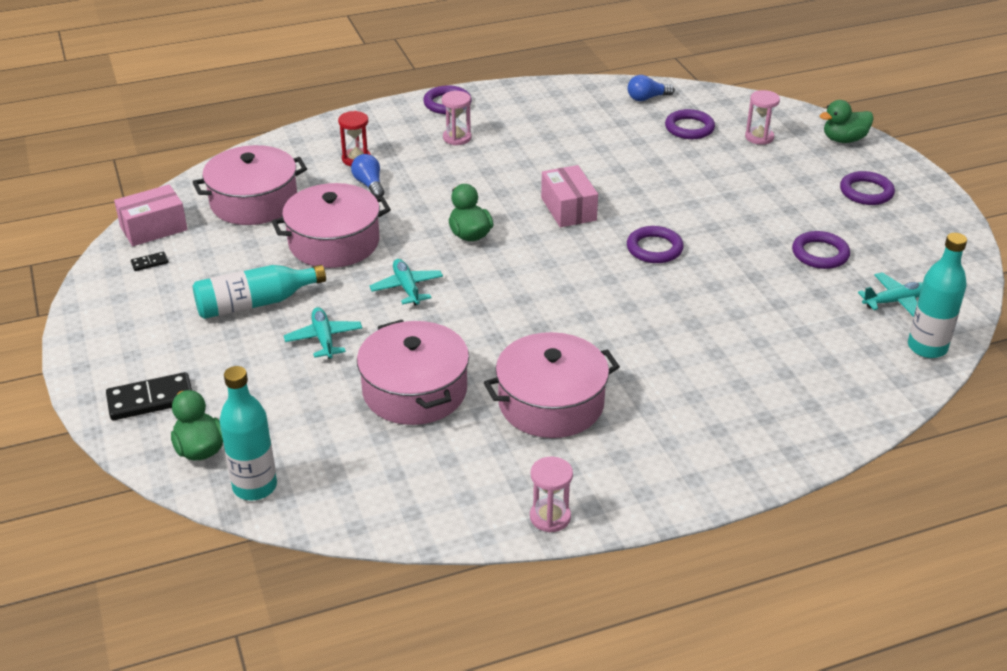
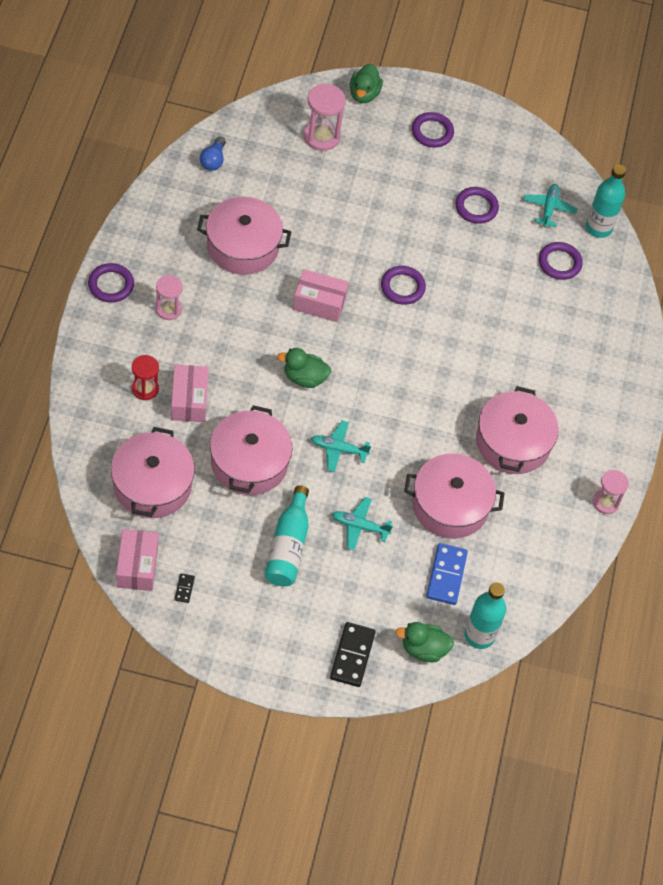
camera: 65 degrees left, 20 degrees up
(317, 426) = (446, 575): none -> blue domino
(369, 185) = (189, 400): blue light bulb -> pink box
(576, 146) = (243, 246): none -> pink pot
(689, 128) = (275, 165): purple ring -> purple ring (559, 263)
(759, 137) = (321, 136): pink hourglass -> pink hourglass, size x1.51

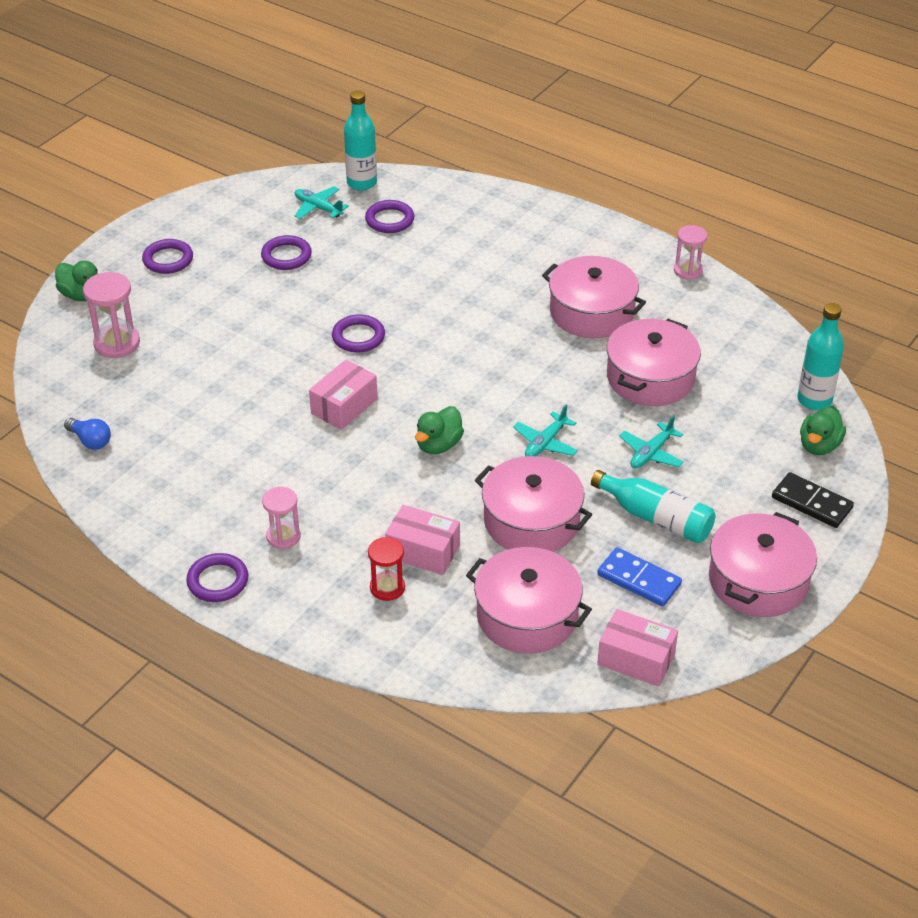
camera: 60 degrees left, 15 degrees down
(184, 589) = (681, 623): black domino -> none
(243, 246) = (229, 448): pink pot -> pink pot (758, 581)
(446, 575) = (735, 404): blue domino -> blue domino (639, 580)

